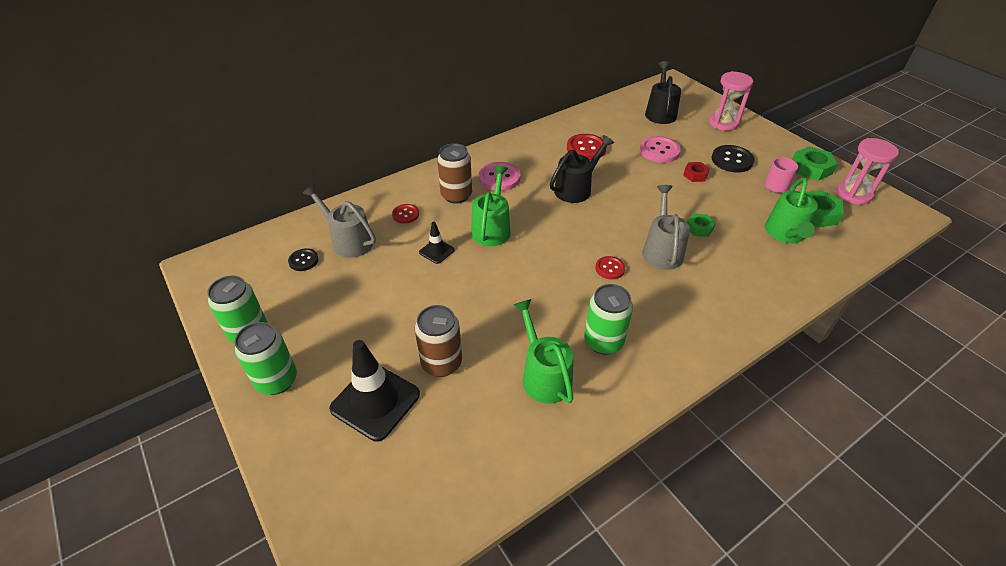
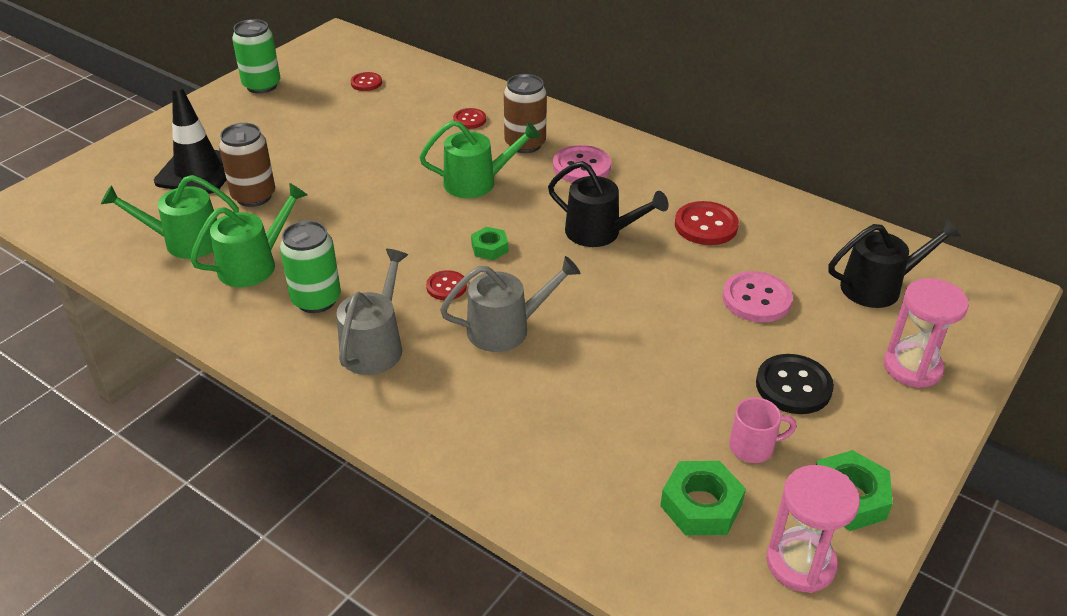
camera: 70 degrees right, 5 degrees down
(276, 380) = (211, 115): green can -> none
(303, 260) = (366, 83): black button -> red button
(348, 241) = (408, 98): grey watering can -> grey watering can (375, 346)
(436, 251) = (417, 154): black traffic cone -> none
(695, 175) = (716, 345): red nut -> none
(699, 228) = (577, 361): green nut -> green nut (489, 248)
(785, 234) = (618, 463): green watering can -> green watering can (185, 241)

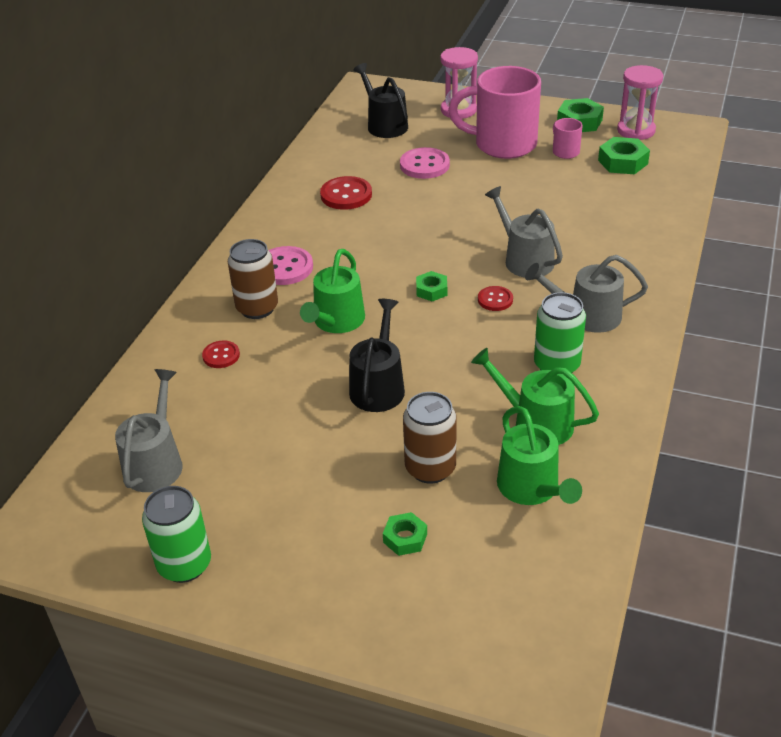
camera: 105 degrees left, 0 degrees up
(198, 171) = (405, 538): black traffic cone -> green nut
(366, 83) = (155, 463): red button -> grey watering can
(477, 182) = (336, 321): green watering can -> green watering can turned 135 degrees counterclockwise
(599, 232) = (381, 240): black watering can -> black watering can (378, 386)
(793, 386) = (503, 144): black button -> pink mug

